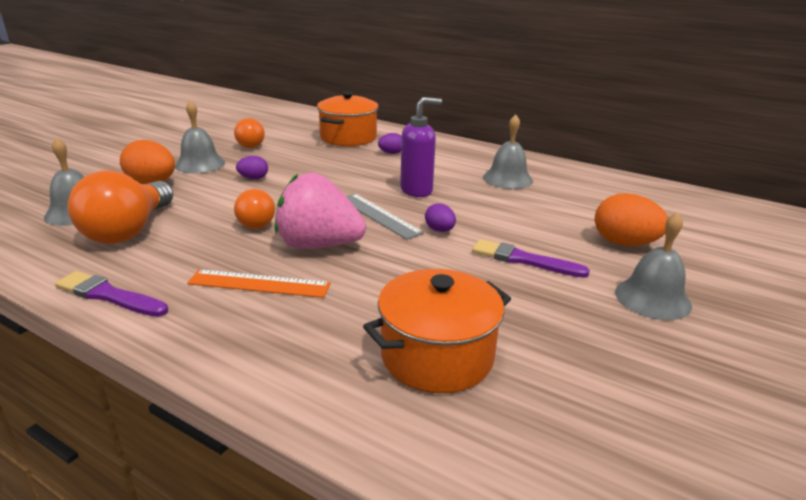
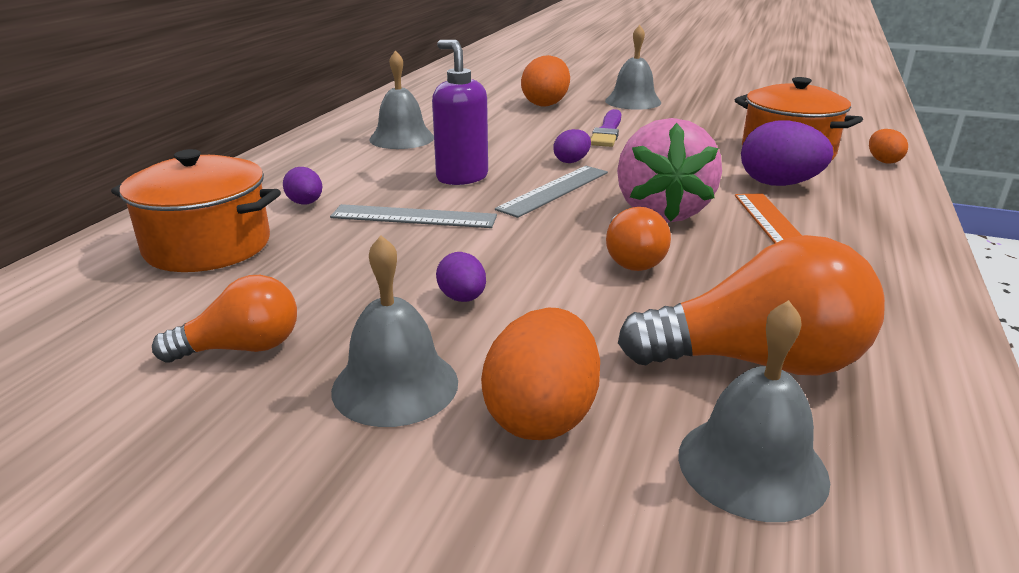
camera: 100 degrees left, 0 degrees up
(109, 295) = (915, 309): purple brush -> none
(257, 222) = (631, 259): orange light bulb -> orange light bulb turned 105 degrees clockwise
(344, 315) = (778, 184): none -> purple egg
(357, 174) = (413, 217): none -> grey ruler
(382, 429) = (883, 161): none -> orange egg

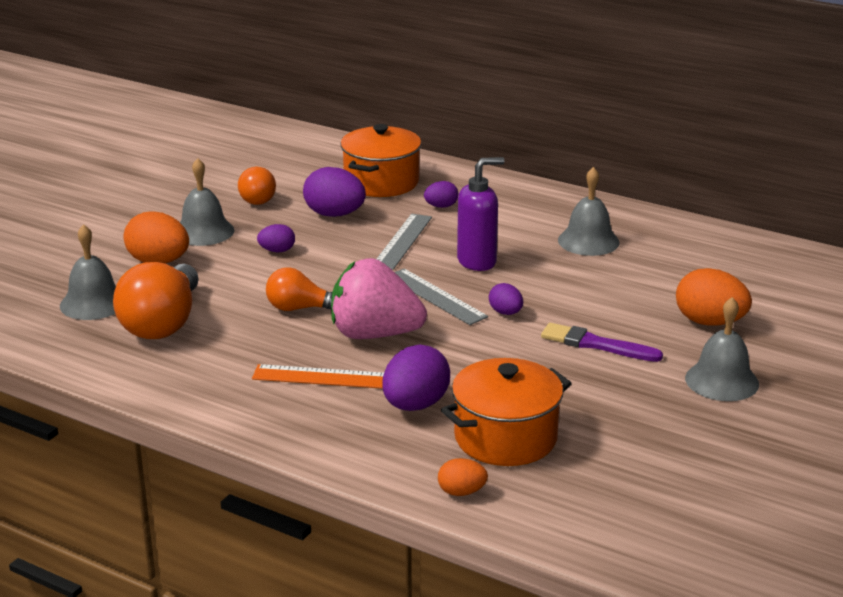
camera: 100 degrees right, 0 degrees up
(325, 268) = (334, 214): none -> purple egg

